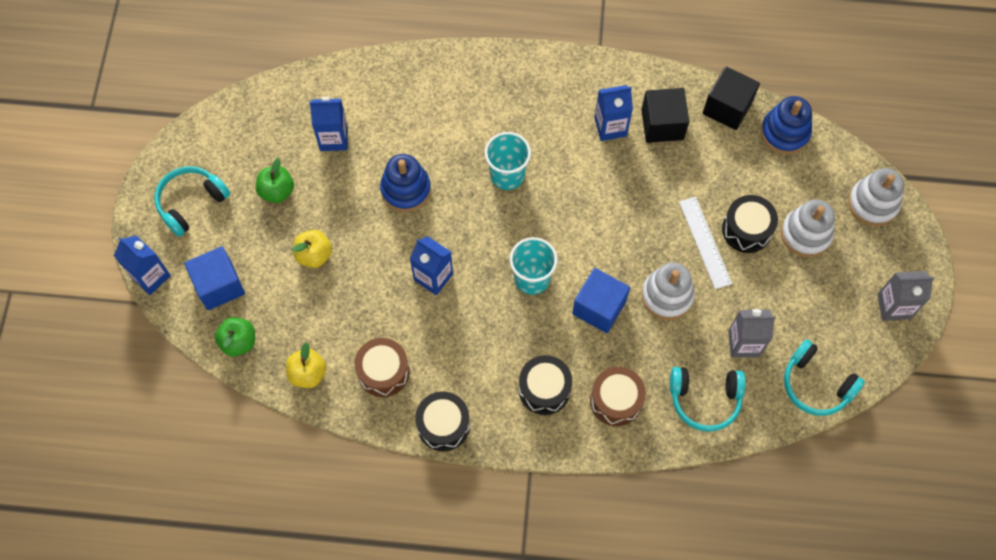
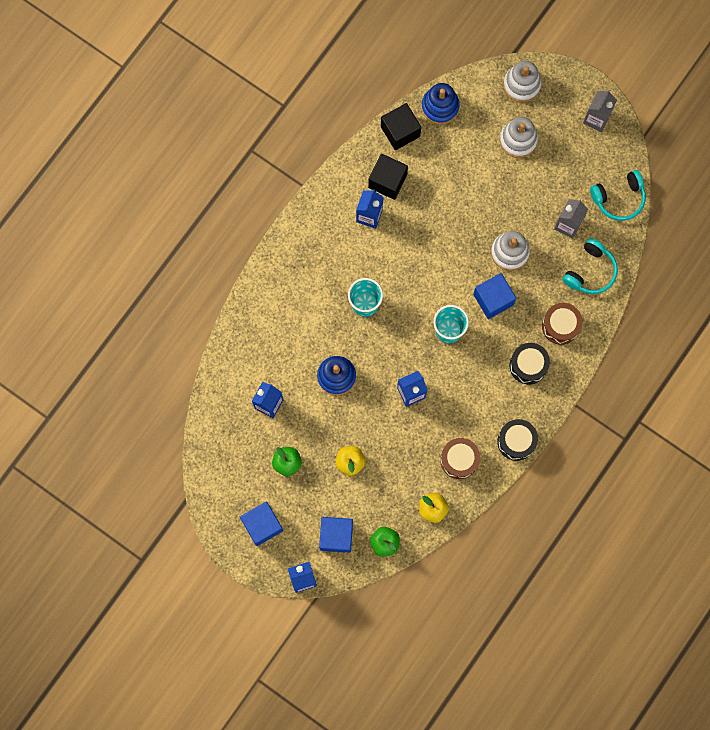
camera: 60 degrees left, 10 degrees up
(191, 203) = (262, 525): turquoise headphones -> blue cube
(704, 242) = (487, 206): white ruler -> none
(746, 230) = (493, 175): black drum -> none

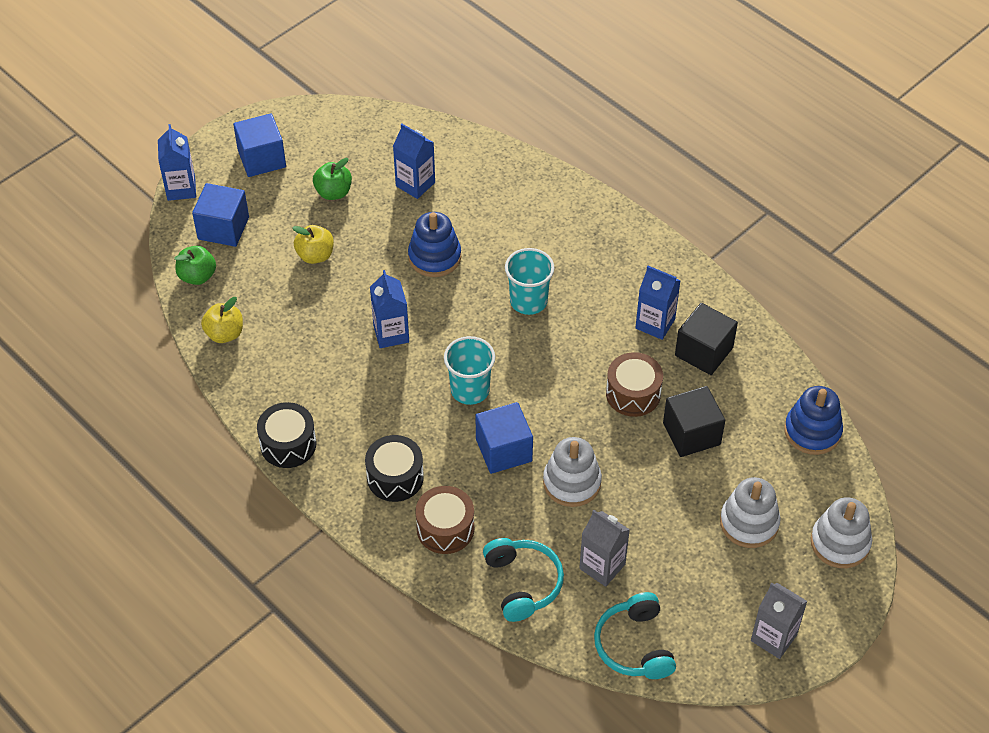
camera: 100 degrees right, 25 degrees down
(400, 131) = (778, 377): black cube -> black cube (691, 434)
(459, 460) = (282, 373): brown drum -> brown drum (633, 394)
(590, 271) = (522, 583): turquoise headphones -> turquoise headphones turned 150 degrees counterclockwise

